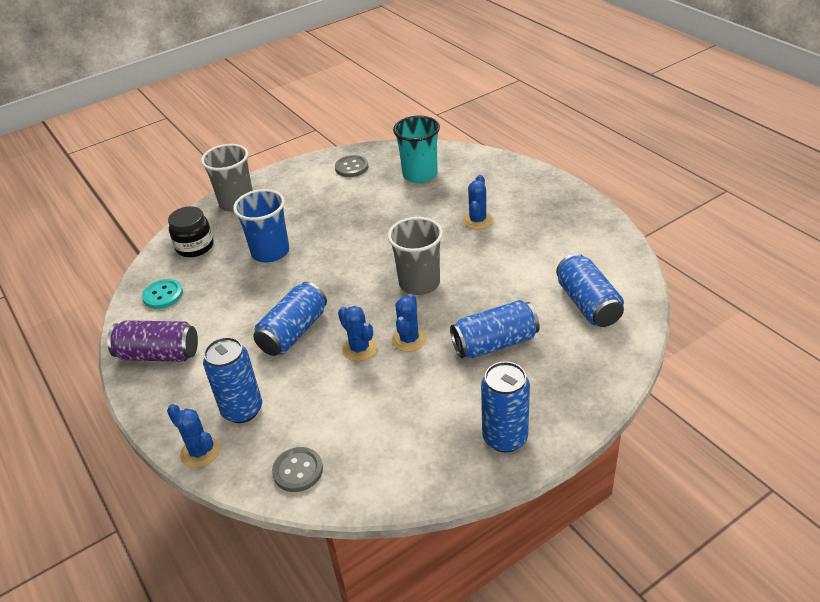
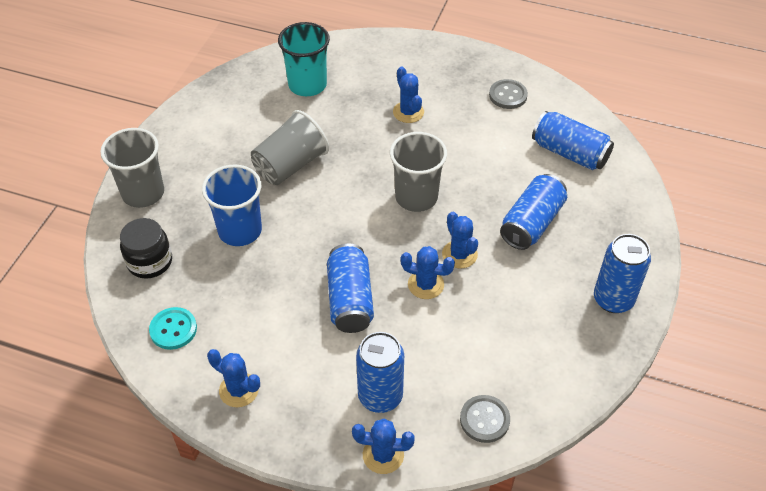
camera: 40 degrees left, 10 degrees up
(159, 354) = (239, 390): purple can -> blue cactus
(350, 223) = (290, 165): none -> grey cup
(351, 167) = (229, 103): grey button -> grey button (508, 95)

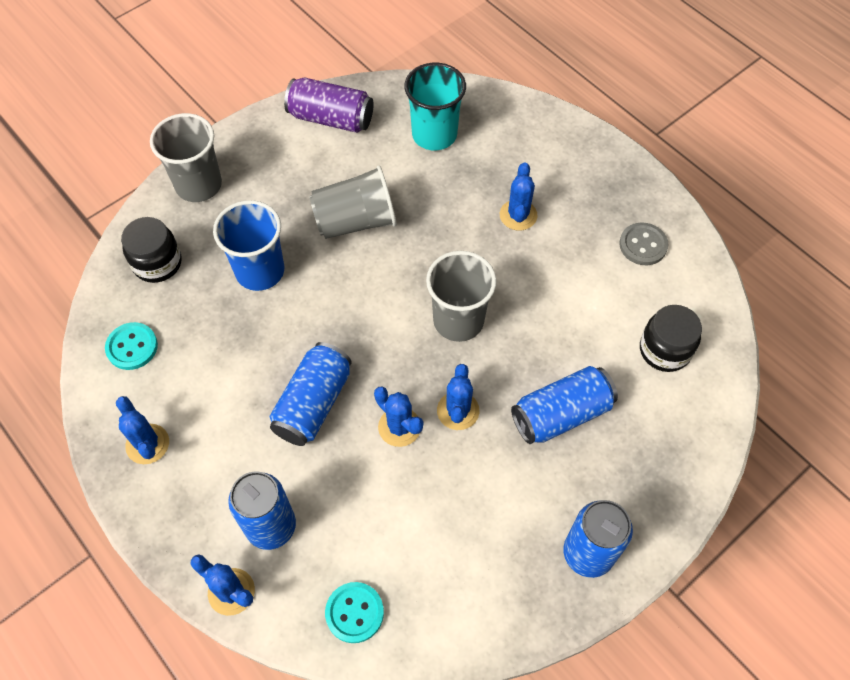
camera: 30 degrees right, 10 degrees up
(218, 105) = (331, 118): none -> purple can
(484, 420) = (354, 613): grey button -> turquoise button
(569, 153) = (664, 350): blue can -> black jar

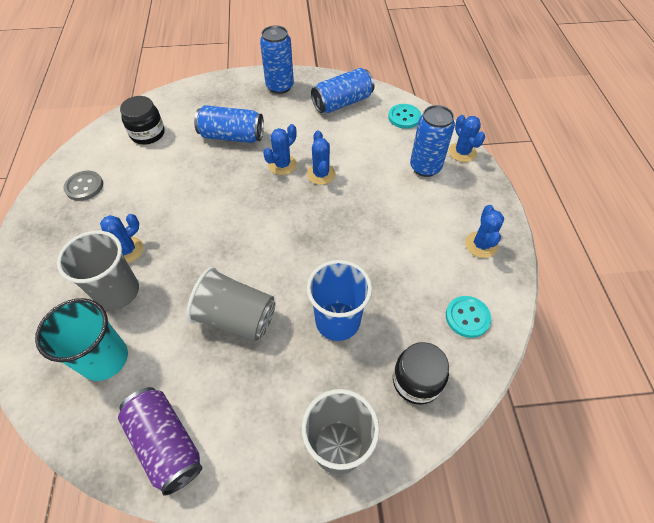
camera: 145 degrees left, 5 degrees down
(313, 403) = (361, 211): blue can -> blue can (342, 103)
(458, 320) = (235, 208): grey cup -> grey cup (118, 292)

